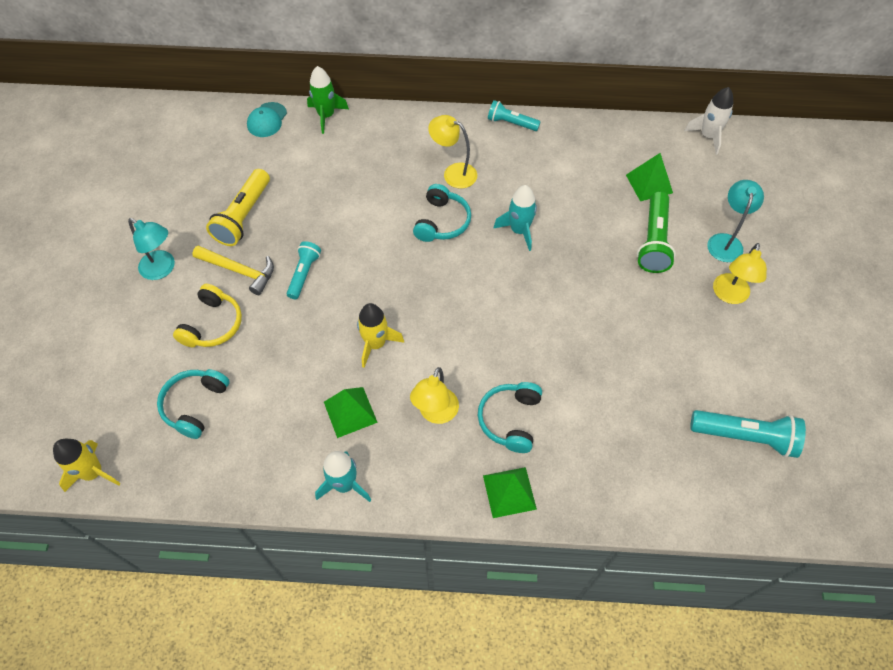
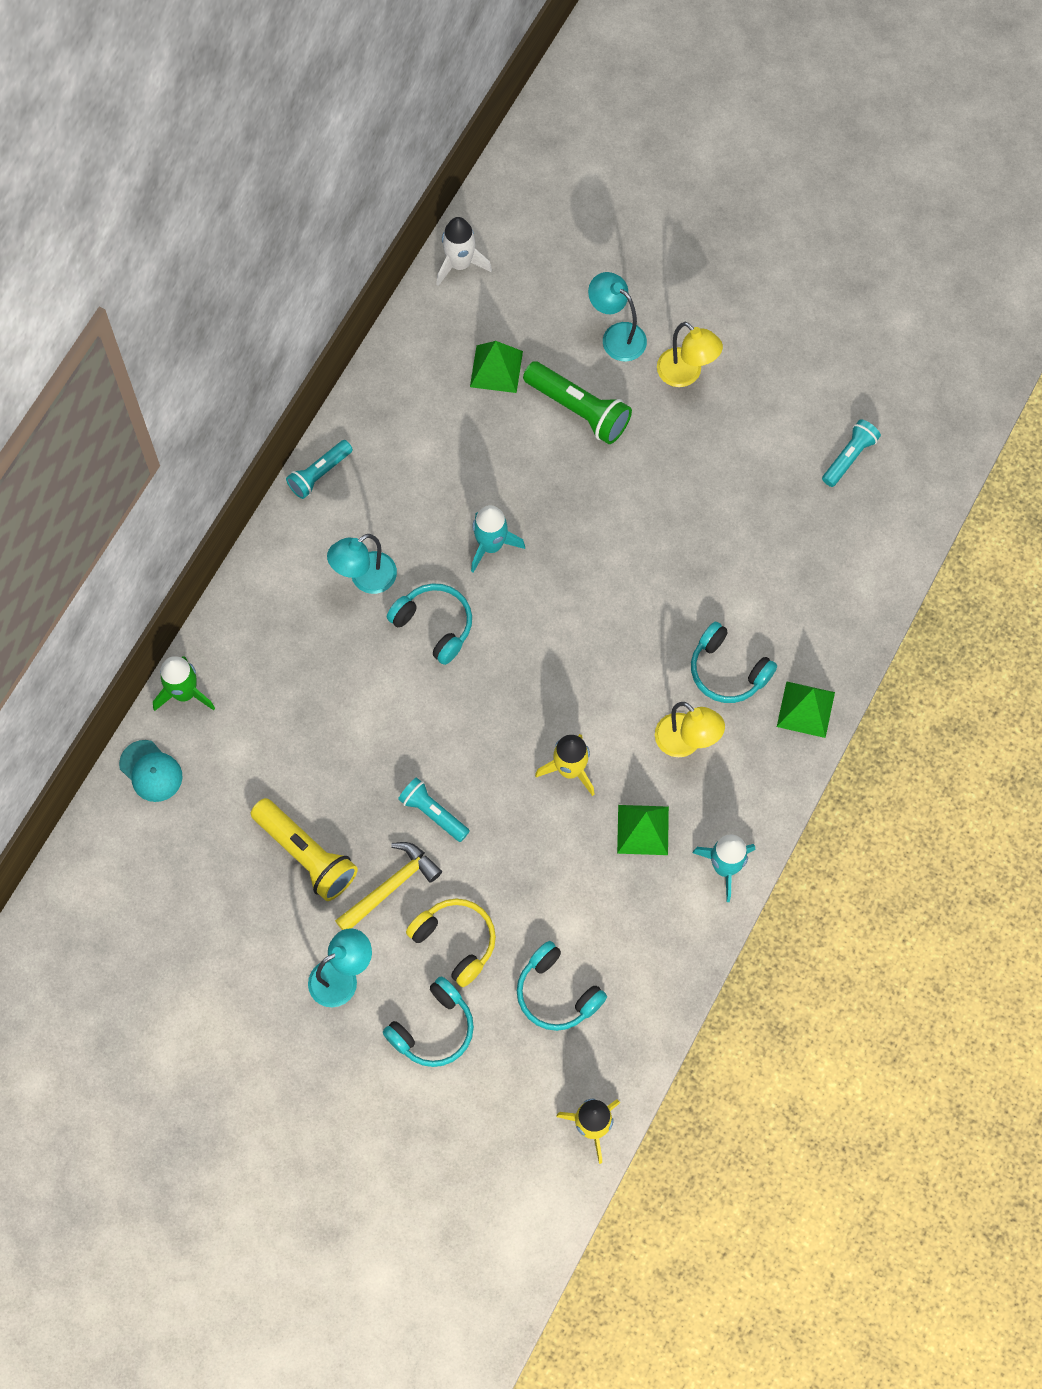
camera: 65 degrees left, 10 degrees up
(141, 337) = (433, 1029): none -> turquoise headphones
(453, 173) = (365, 579): yellow lamp -> turquoise lamp
(745, 437) = (849, 457): turquoise flashlight -> turquoise flashlight, size x0.64

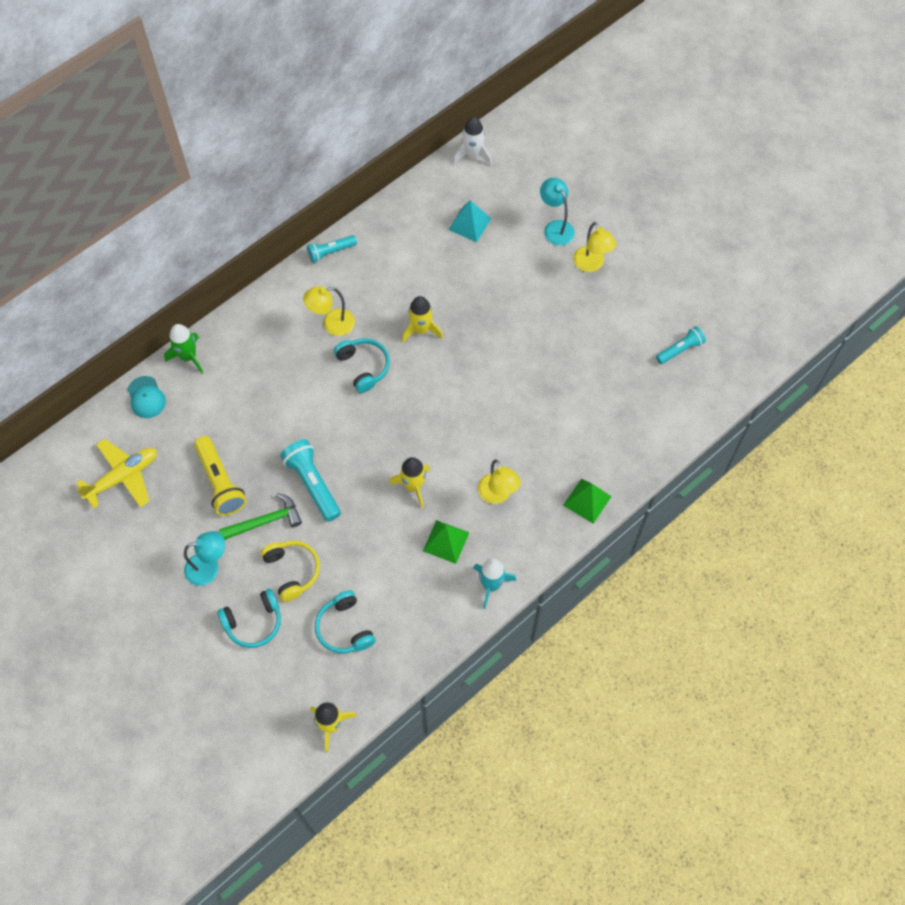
camera: 20 degrees right, 5 degrees down
(168, 894) = (123, 477): none -> yellow plane
(365, 579) = (332, 324): turquoise lamp -> yellow lamp
(391, 887) = (265, 521): yellow hammer -> green hammer
(433, 813) = (313, 484): turquoise flashlight -> turquoise flashlight, size x1.57
(491, 545) = (421, 329): turquoise rocket -> yellow rocket
(496, 369) = (469, 224): green pyramid -> turquoise pyramid
(578, 410) = (512, 265): green flashlight -> none
(727, 671) = (544, 458): turquoise headphones -> none

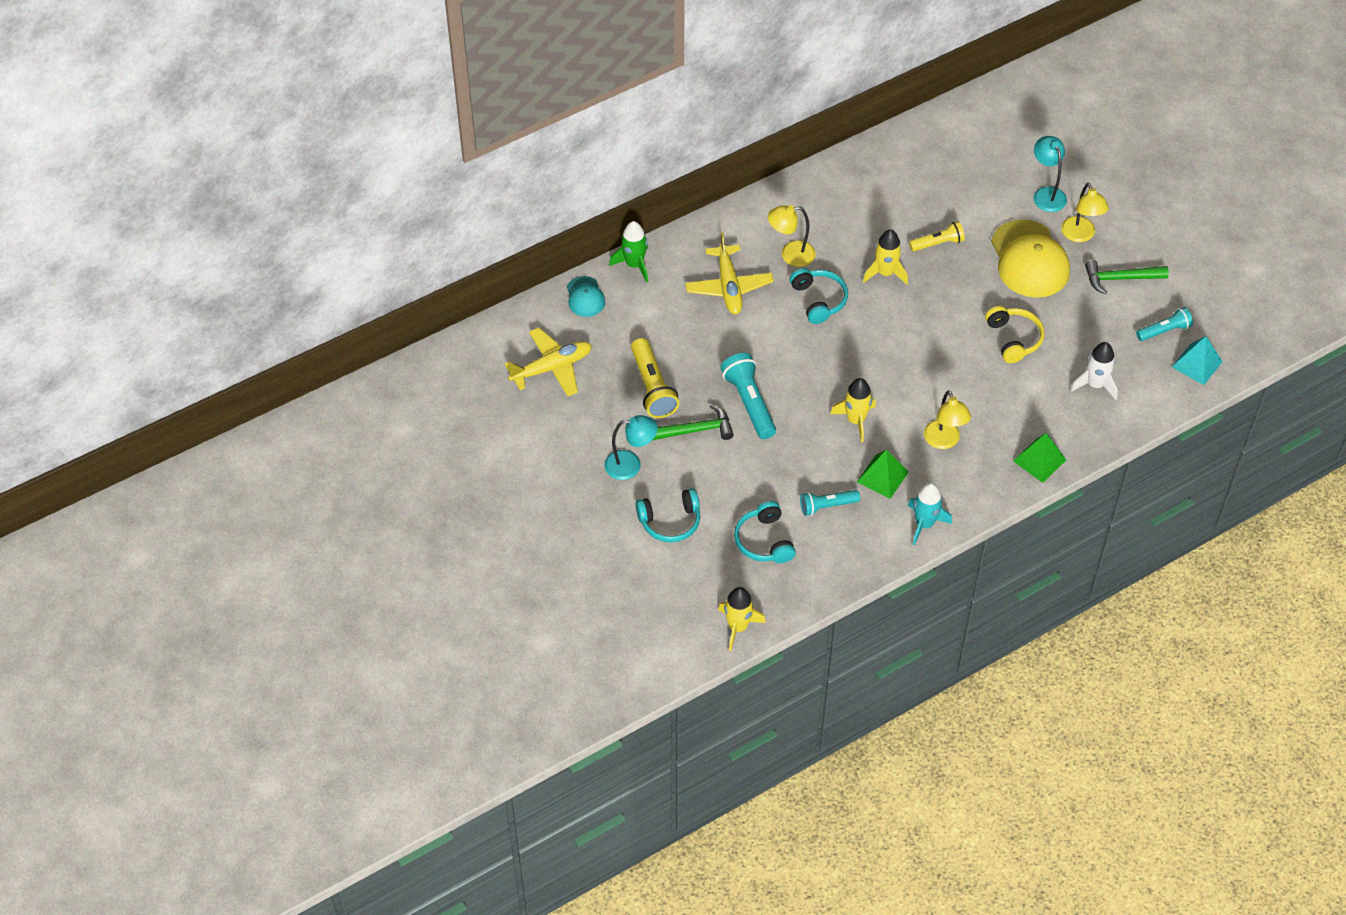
camera: 10 degrees right, 10 degrees down
(279, 366) = (728, 287): none -> yellow plane
(292, 571) = (717, 480): yellow headphones -> yellow headphones (1013, 339)
(330, 252) = (798, 185): turquoise flashlight -> turquoise flashlight (827, 506)
(465, 292) = (938, 243): none -> yellow flashlight
(469, 224) = (953, 178): turquoise pyramid -> turquoise pyramid (1197, 364)
(472, 155) = (966, 110): white rocket -> white rocket (1095, 384)
(549, 296) = (1029, 259): none -> yellow cap
(633, 303) = (1120, 278): none -> green hammer

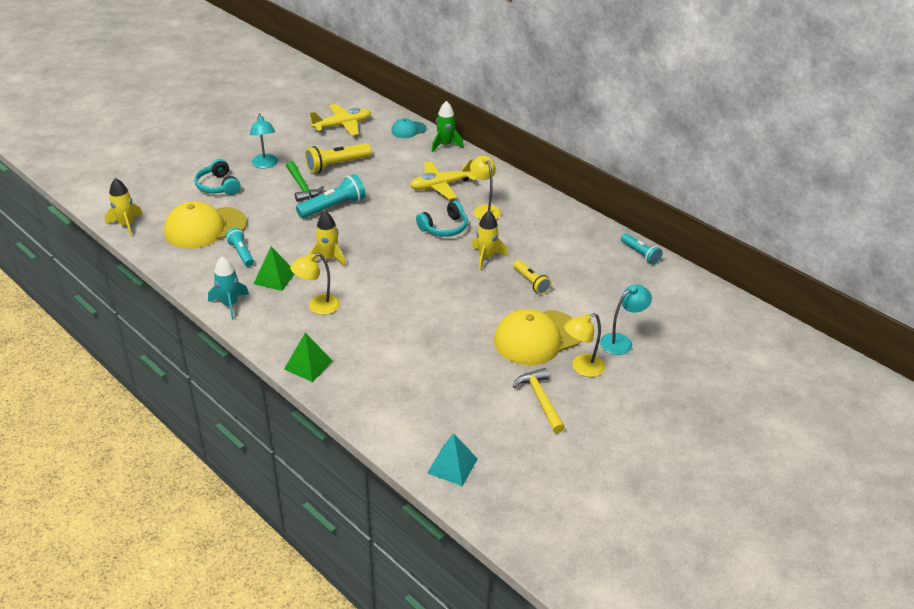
camera: 75 degrees right, 15 degrees down
(552, 368) = (342, 125): yellow plane -> yellow plane turned 75 degrees counterclockwise
(764, 541) = (205, 228): turquoise headphones -> yellow cap
(1013, 339) = (441, 336): yellow headphones -> none
(1095, 384) = (404, 393): white rocket -> none
(1120, 278) = (540, 400): green hammer -> yellow hammer
(1164, 331) = (487, 437): turquoise flashlight -> turquoise flashlight (640, 254)

